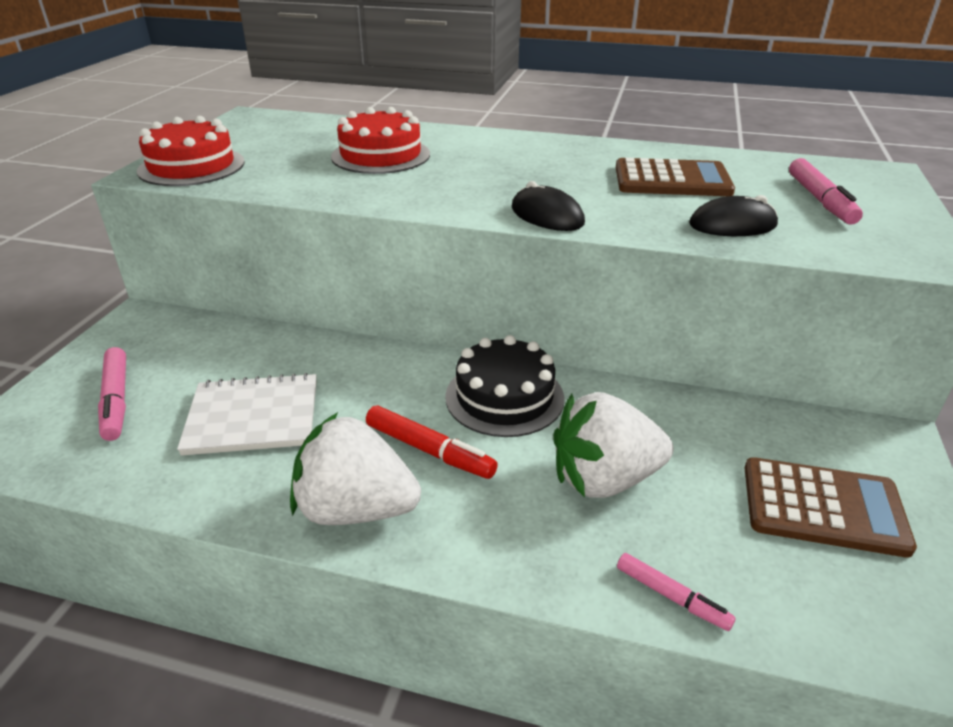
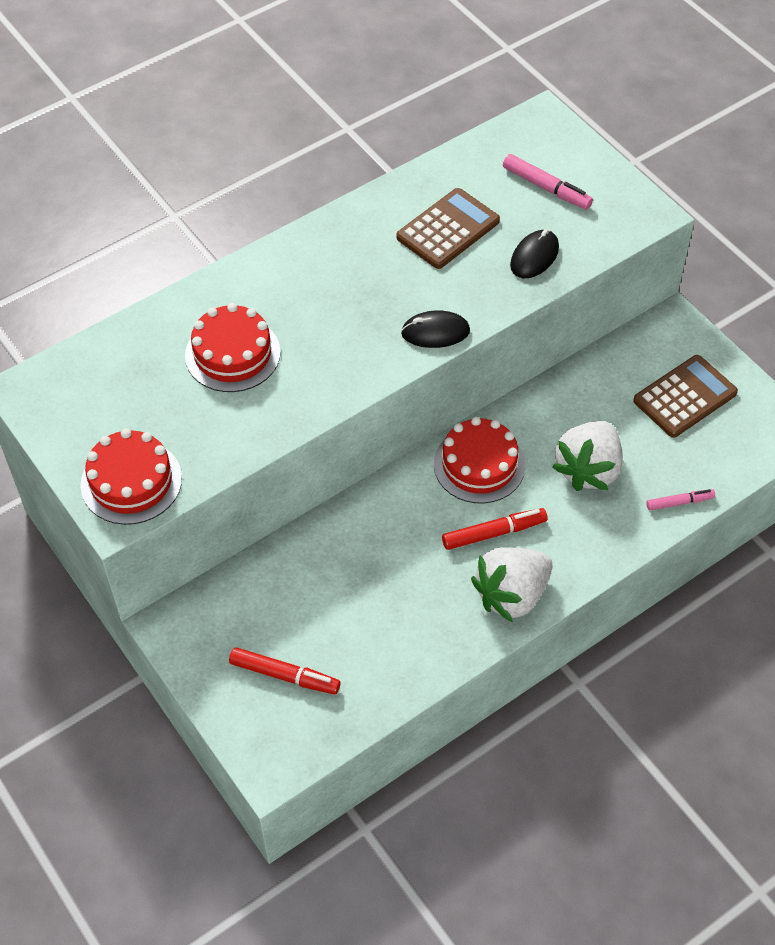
camera: 50 degrees left, 20 degrees up
(116, 400) = (284, 675): pink marker -> red marker
(253, 417) = (378, 606): white notebook -> none
(504, 397) = (479, 465): black cake -> red cake

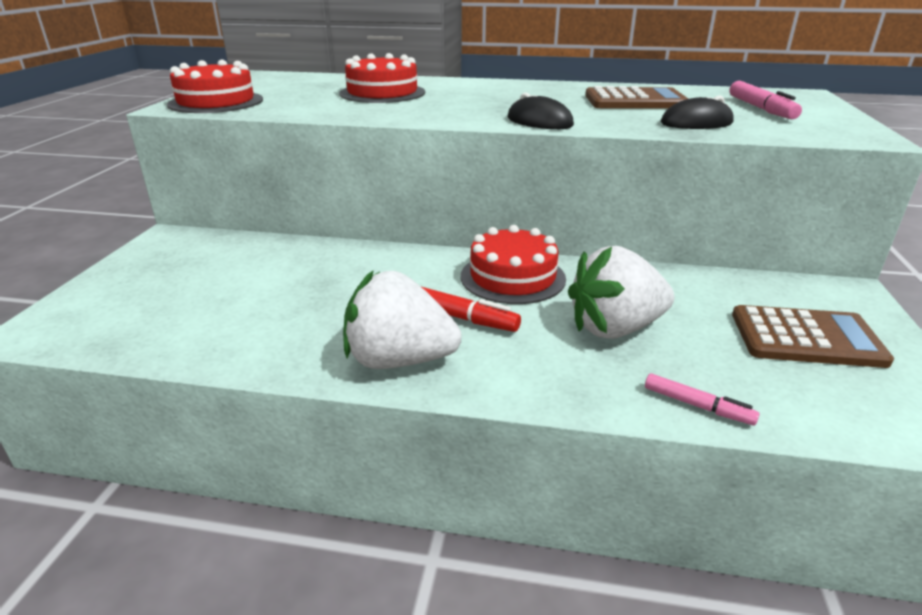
camera: 45 degrees right, 25 degrees down
(284, 675) = (158, 294): red marker -> none

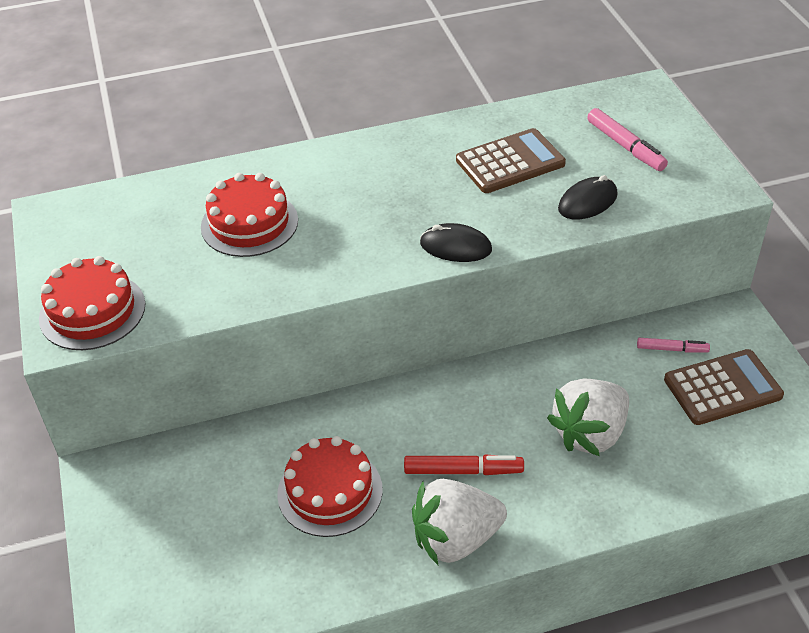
camera: 25 degrees left, 15 degrees up
(512, 277) = (476, 400): red cake -> red cake (330, 491)
(697, 406) = (679, 492): pink marker -> pink marker (672, 349)

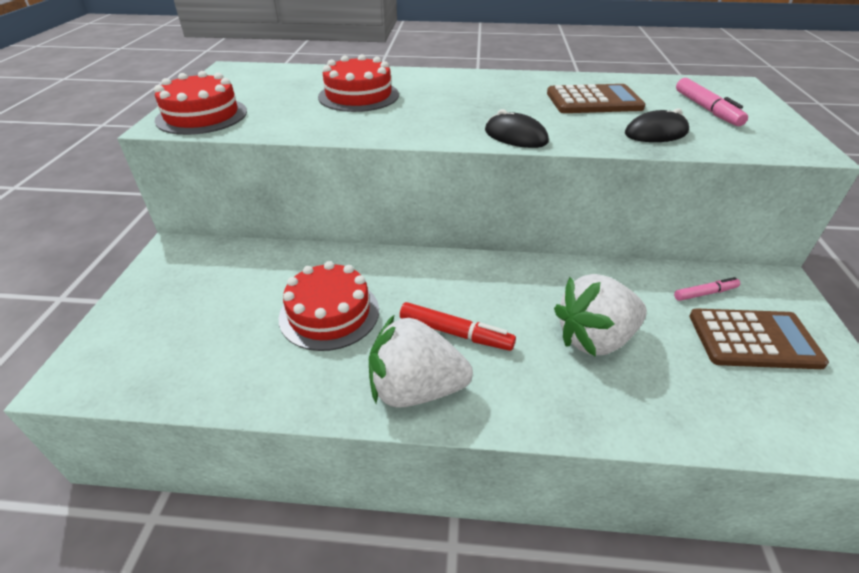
camera: 20 degrees right, 5 degrees down
(672, 349) = (705, 293): pink marker -> pink marker turned 45 degrees counterclockwise

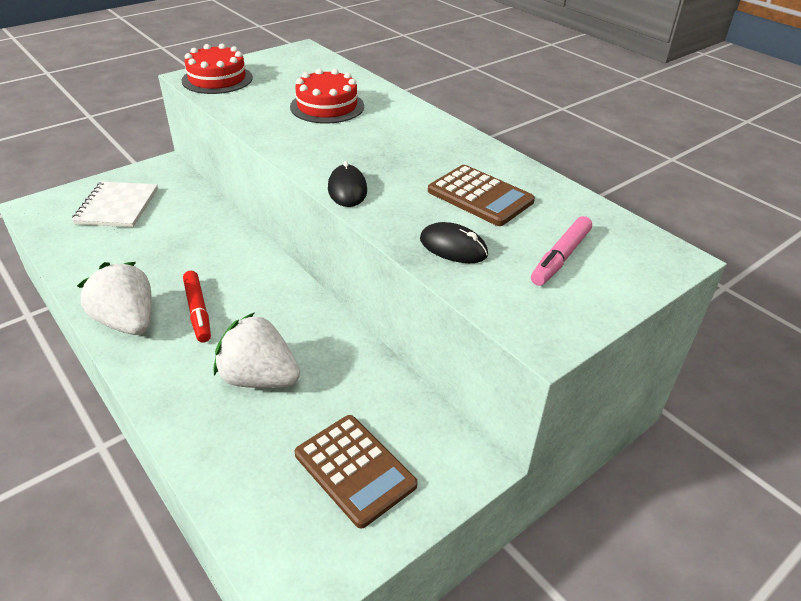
camera: 45 degrees right, 0 degrees up
(193, 310) = (117, 206): none -> white notebook
(329, 313) = (164, 253): red cake -> none
(705, 293) = (393, 418): pink marker -> none

